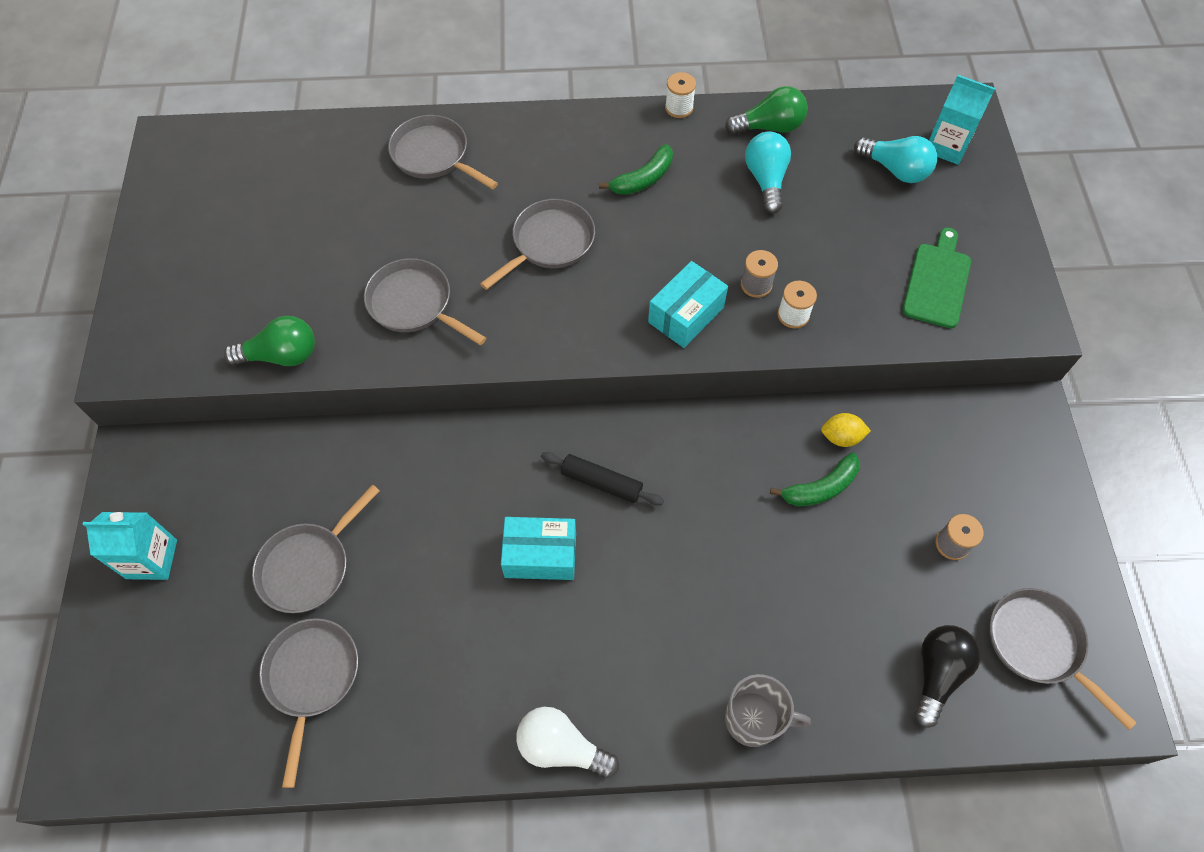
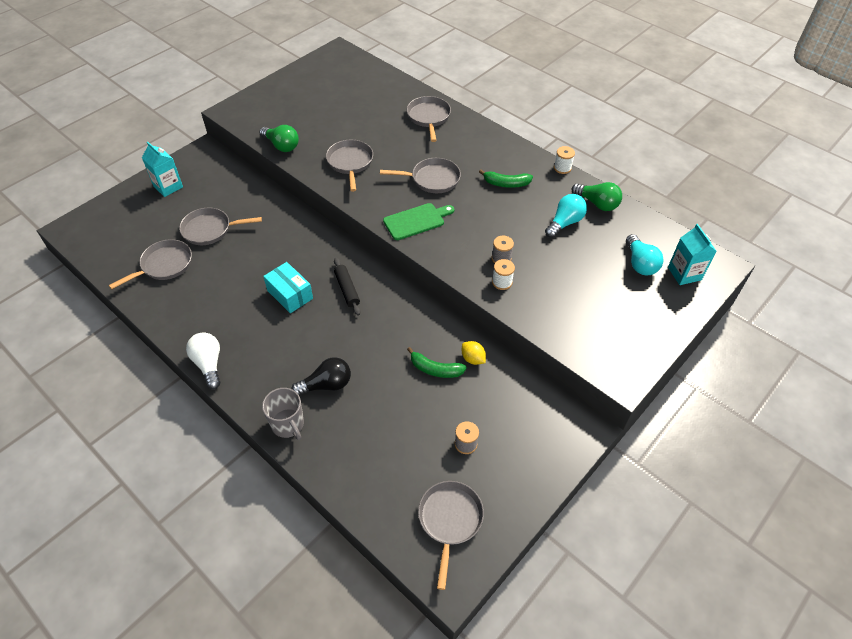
camera: 45 degrees right, 10 degrees down
(686, 315) = (453, 246): turquoise box -> none
(937, 281) = (594, 323): green cutting board -> green cutting board (416, 221)
(937, 673) = (386, 484): black light bulb -> black light bulb (326, 384)

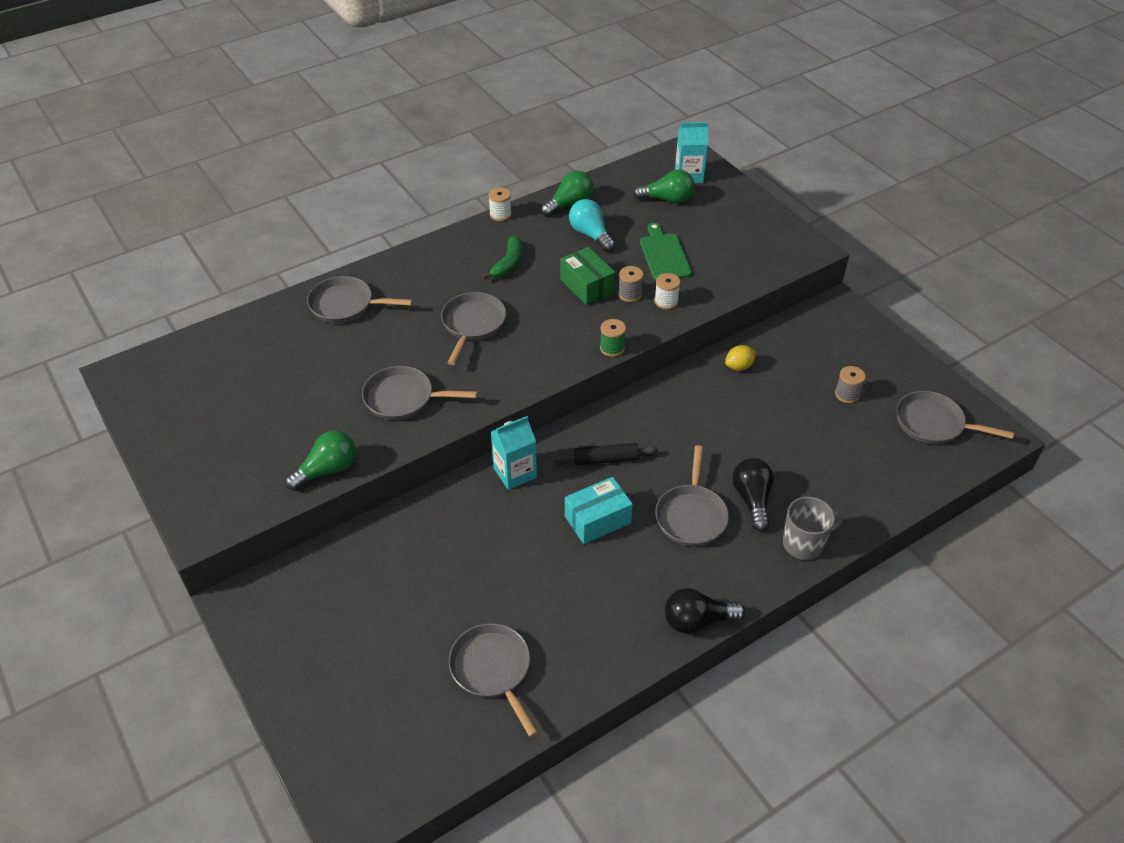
camera: 75 degrees left, 5 degrees down
(168, 187) = (308, 659): turquoise carton -> turquoise carton (515, 473)
(209, 364) = (697, 621): white light bulb -> black light bulb
(210, 230) = (436, 604): grey pan -> grey pan (691, 515)
(416, 221) = (543, 352): green cutting board -> green cutting board (664, 255)
(434, 258) = (612, 348): none -> green spool
(435, 369) = (747, 400): green banana -> none
(500, 231) = (587, 286): none -> green box
(640, 263) = (667, 199): turquoise light bulb -> green light bulb

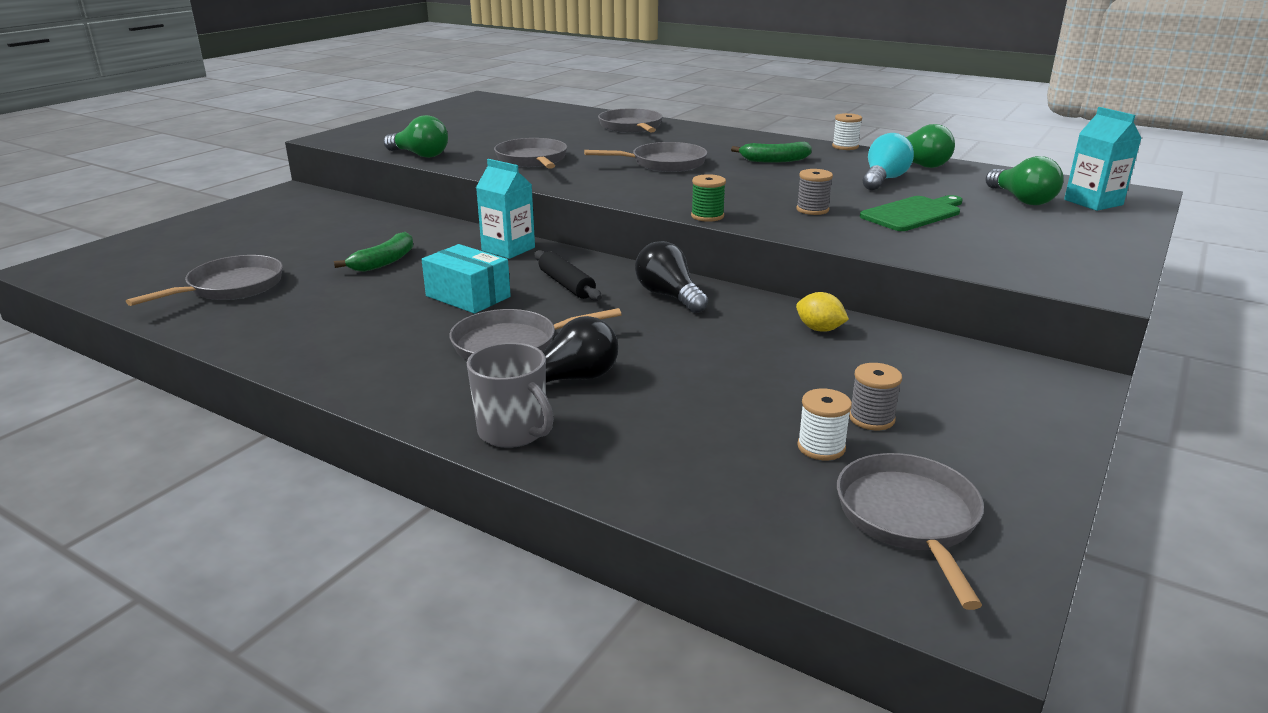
camera: 65 degrees right, 20 degrees down
(495, 557) = (384, 262): none -> green banana
(587, 286) = (794, 191): green box -> none
(666, 302) = (829, 227): white spool -> white spool (821, 447)
(697, 621) = (332, 378): black light bulb -> black light bulb (669, 296)

